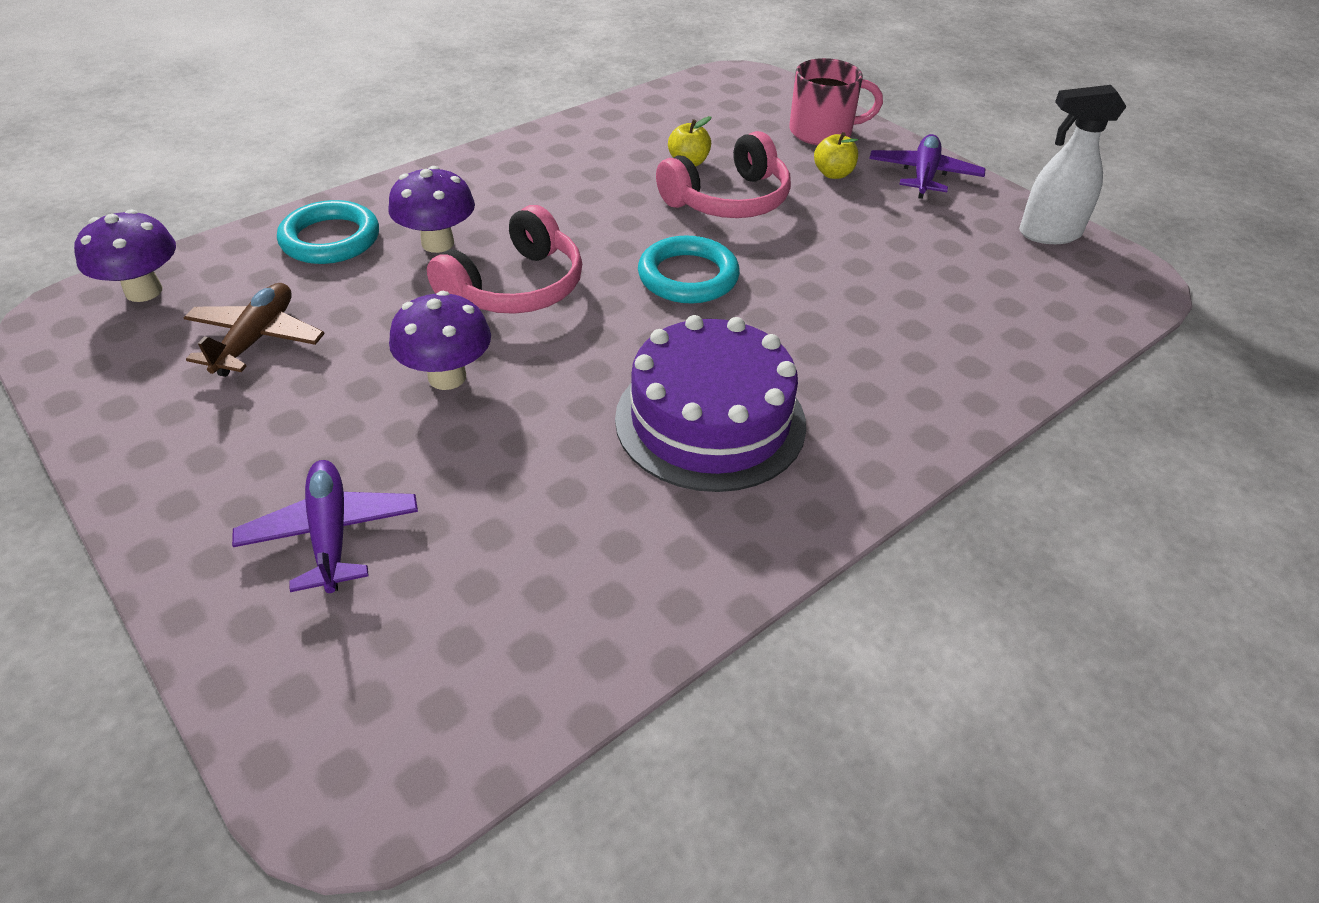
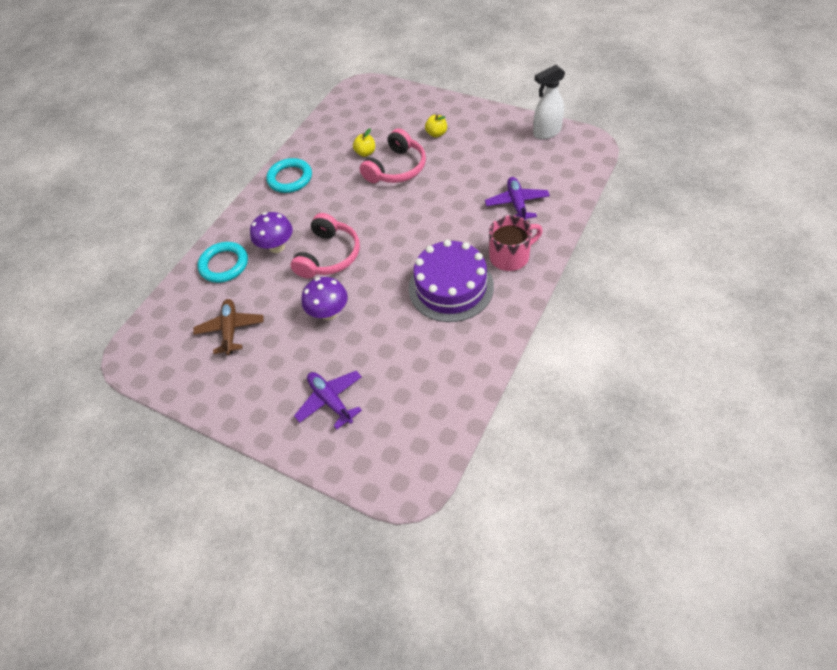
camera: 15 degrees left, 10 degrees up
(144, 291) = (157, 328): purple mushroom -> none
(688, 276) = (402, 219): turquoise ring -> turquoise ring (290, 178)
(822, 132) = (419, 109): pink mug -> pink mug (510, 256)
(924, 175) = (478, 118): purple plane -> purple plane (517, 204)

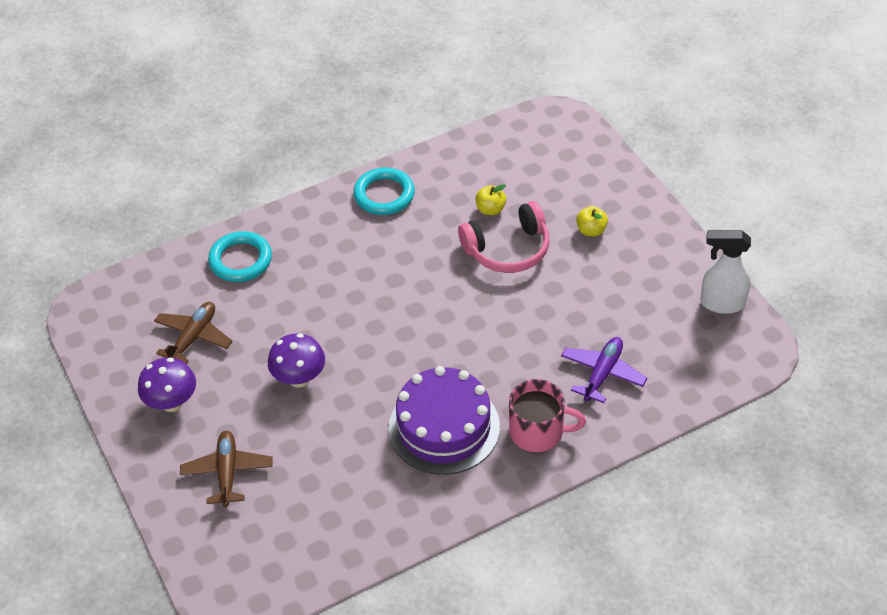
camera: 30 degrees right, 5 degrees down
(277, 246) = (307, 270): purple mushroom -> purple mushroom (172, 402)
(329, 256) = (350, 313): pink headphones -> none
(330, 401) = (227, 472): purple plane -> brown plane

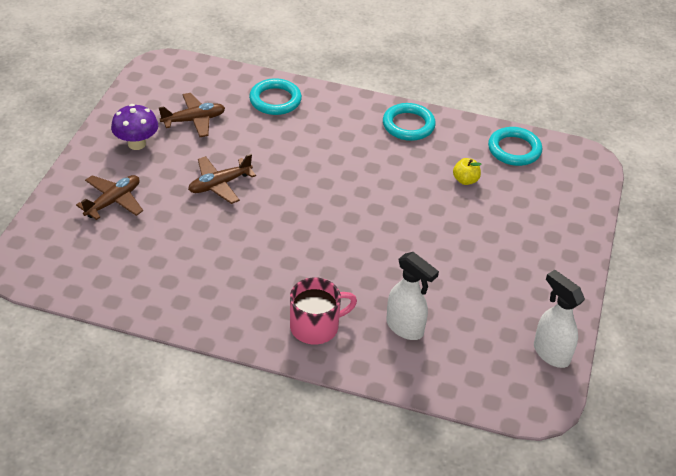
camera: 40 degrees right, 5 degrees down
(299, 378) = (219, 184): purple mushroom -> brown plane
(444, 427) = (263, 276): purple cake -> none
(493, 152) = (514, 149): none -> turquoise ring
(508, 249) = (444, 210): pink headphones -> none
(538, 431) = (316, 326): pink mug -> pink mug turned 75 degrees counterclockwise
(591, 230) = (517, 240): yellow apple -> none
(602, 373) = (405, 328): purple plane -> white spray bottle

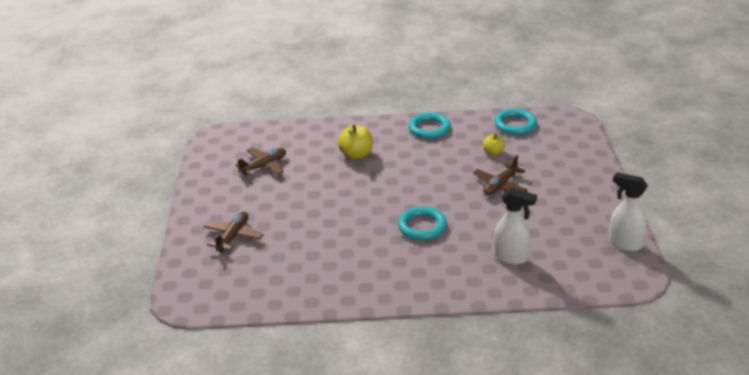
camera: 15 degrees left, 10 degrees down
(136, 144) = (228, 193): purple mushroom -> none
(219, 184) = (311, 203): brown plane -> brown plane (500, 186)
(275, 100) = (319, 137): turquoise ring -> turquoise ring (422, 226)
(304, 135) = (356, 154): none -> yellow apple
(316, 326) = (444, 275): pink mug -> none

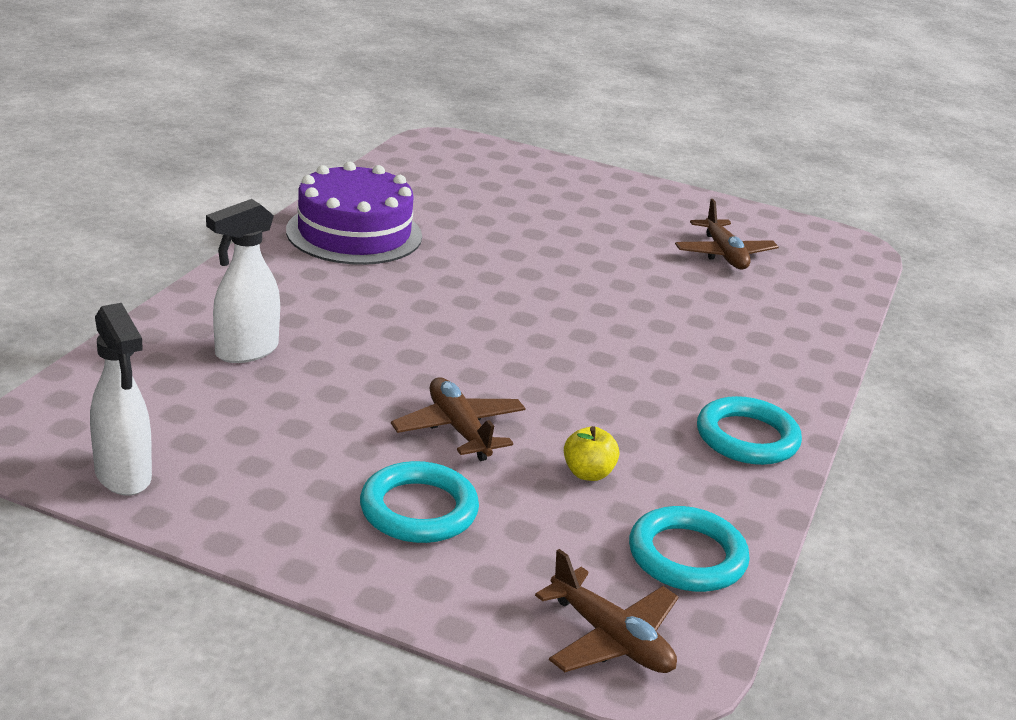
camera: 110 degrees right, 5 degrees down
(233, 236) = (549, 192): brown plane -> brown plane (611, 639)
(356, 154) = (700, 333): yellow apple -> none
(359, 278) = (354, 233): none -> purple cake
(422, 226) = (419, 313): turquoise ring -> turquoise ring (418, 510)
(624, 243) = (123, 476): white spray bottle -> white spray bottle turned 90 degrees clockwise

